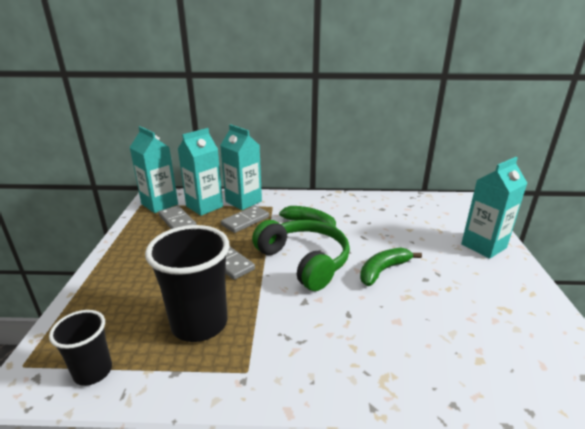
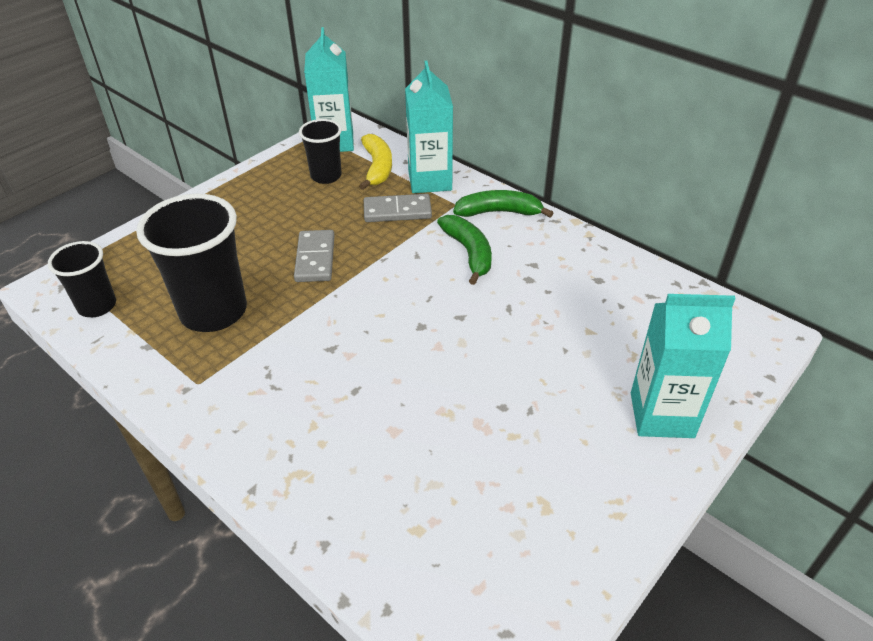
camera: 40 degrees right, 15 degrees up
(177, 221) = (326, 176): grey domino -> black cup
(204, 206) = (377, 168): turquoise carton -> yellow banana
(304, 261) = (393, 300): green headphones -> none
(383, 270) = (467, 365): green banana -> green banana (499, 212)

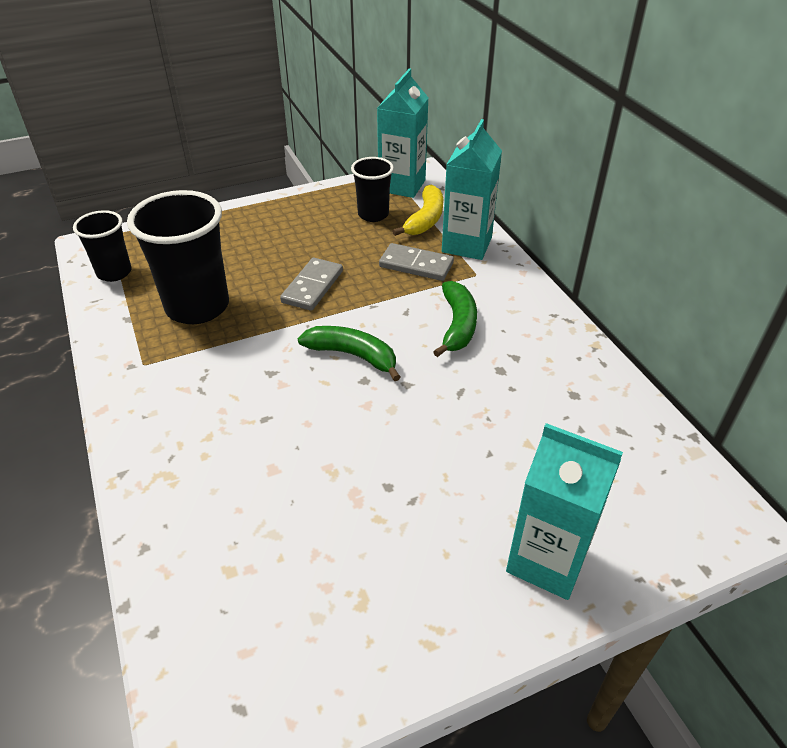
camera: 25 degrees right, 0 degrees up
(499, 212) = (515, 294): green banana -> green banana (353, 355)

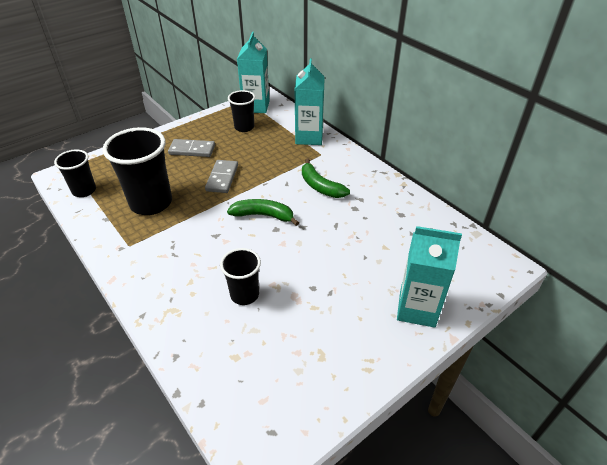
camera: 15 degrees left, 0 degrees up
(279, 474) = (244, 294): none -> black cup
(416, 265) = (282, 154): grey domino -> grey domino (192, 150)
(425, 219) = (278, 125): yellow banana -> none
(457, 325) = (320, 186): green banana -> green banana turned 150 degrees clockwise

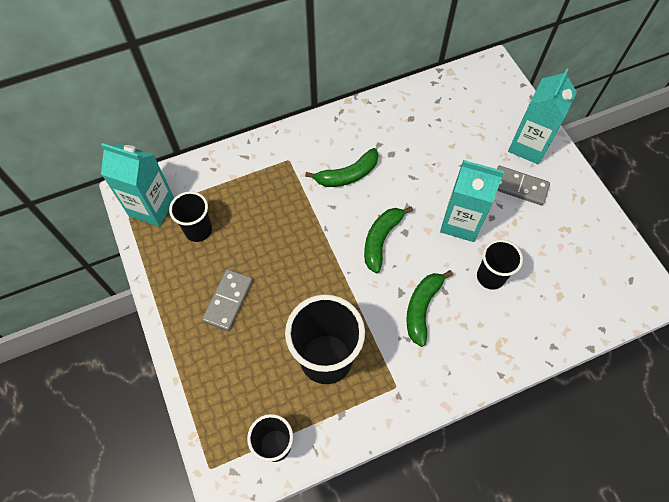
camera: 75 degrees left, 20 degrees up
(202, 250) = (422, 308): none -> green banana
(222, 178) = (301, 272): grey domino -> grey domino (519, 187)
(309, 137) = (250, 163): turquoise carton -> turquoise carton (460, 222)

